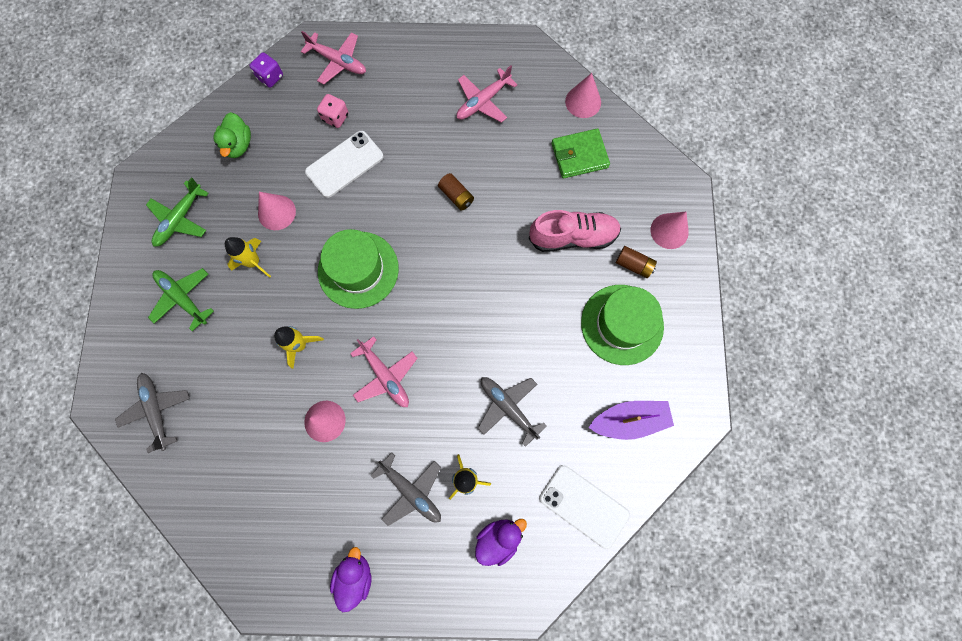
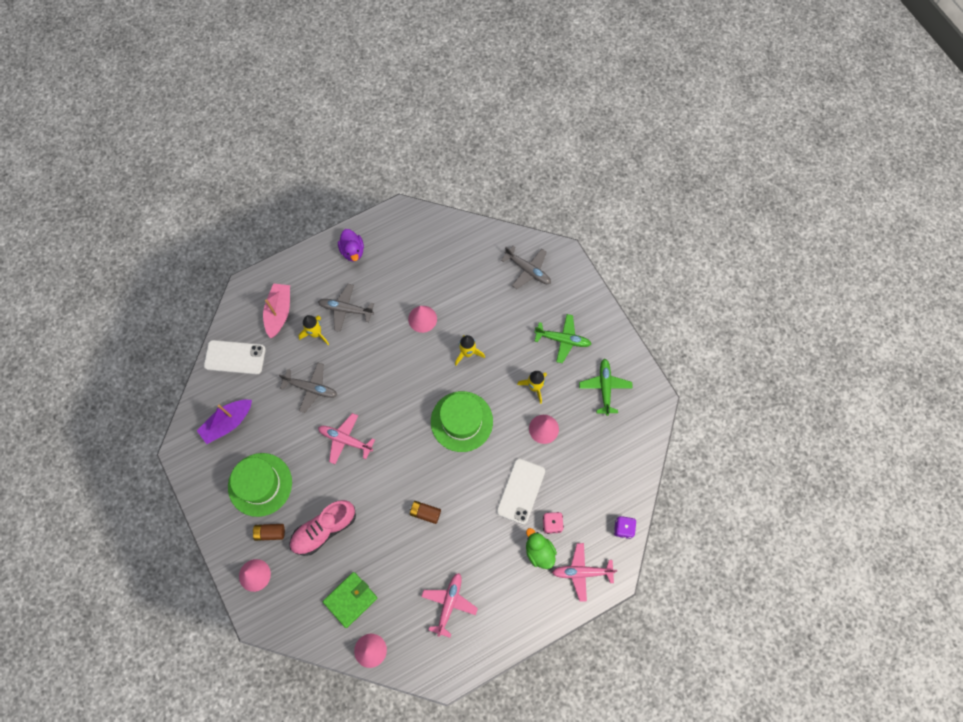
camera: 150 degrees right, 5 degrees down
(238, 145) = (606, 462): green duck -> green duck (539, 551)
(385, 376) = (401, 364): pink plane -> pink plane (345, 440)
(498, 538) = (279, 312): purple duck -> pink boat

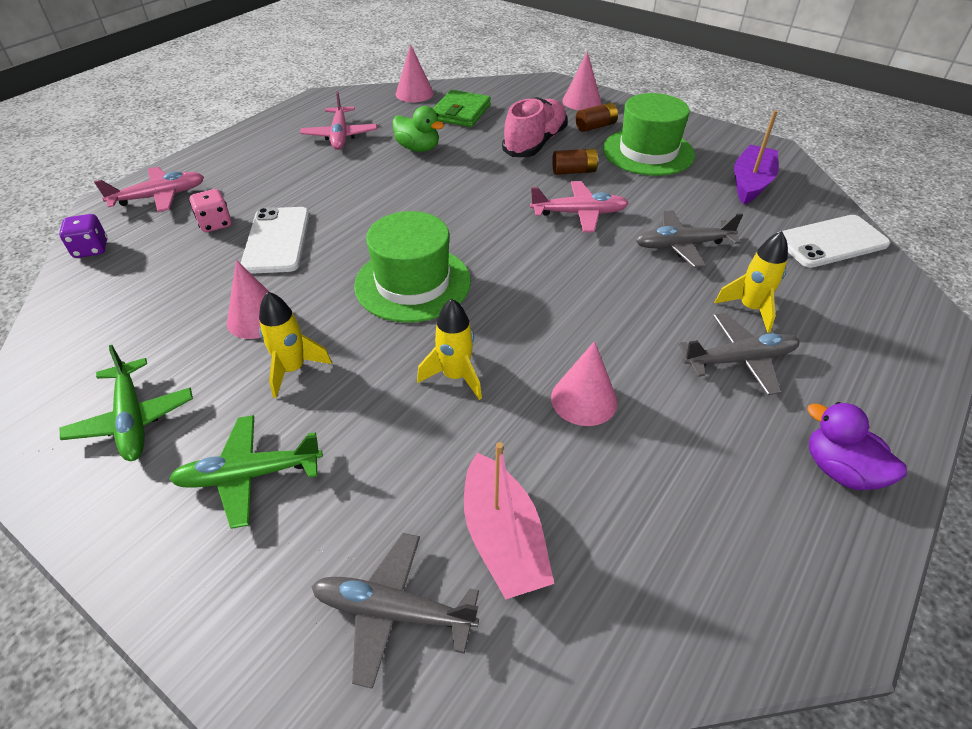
camera: 155 degrees right, 25 degrees down
(279, 312) = (842, 314): pink boat -> pink boat (503, 538)
(425, 513) = (413, 186): brown battery -> brown battery (574, 171)
(539, 551) = (230, 197): green duck -> green duck (418, 148)

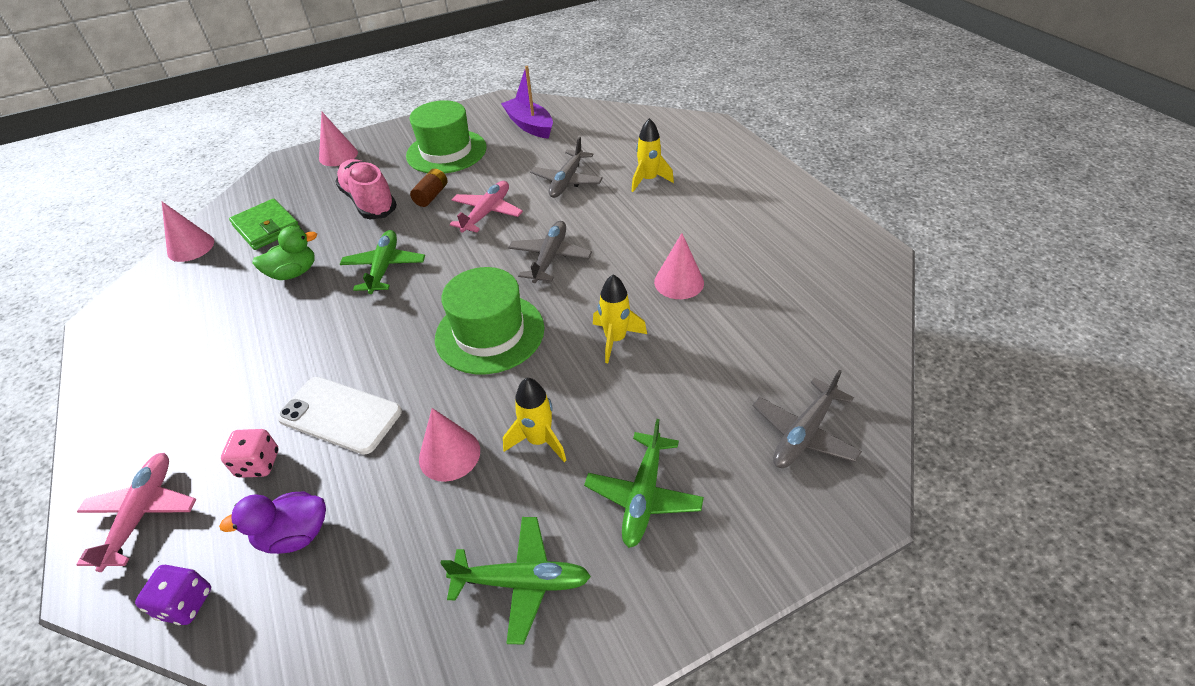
camera: 60 degrees left, 0 degrees up
(340, 135) = (202, 322): pink plane -> none
(456, 188) = (384, 268): none -> green plane
(503, 538) = (771, 360): pink boat -> none
(595, 126) = (383, 162): brown battery -> none
(739, 360) = (688, 204): grey plane -> grey plane (550, 258)
(830, 242) = (615, 124): white phone -> none
(840, 470) = (788, 205): purple duck -> purple duck (295, 535)

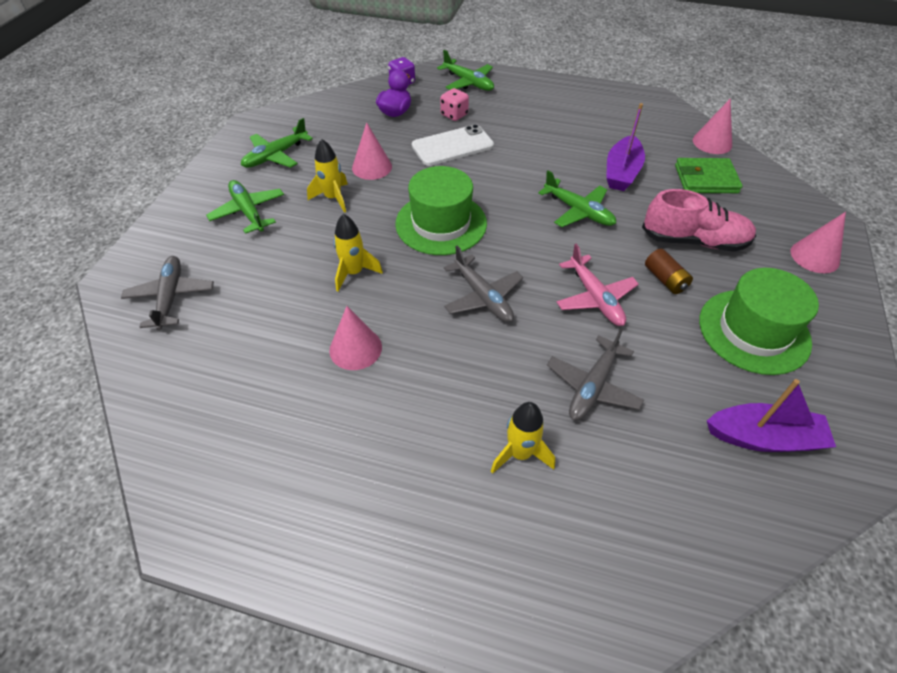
camera: 130 degrees right, 5 degrees up
(142, 514) = (468, 82): pink plane -> green plane
(294, 273) = (622, 172): green duck -> purple boat
(567, 181) = (593, 386): grey plane -> grey plane turned 120 degrees counterclockwise

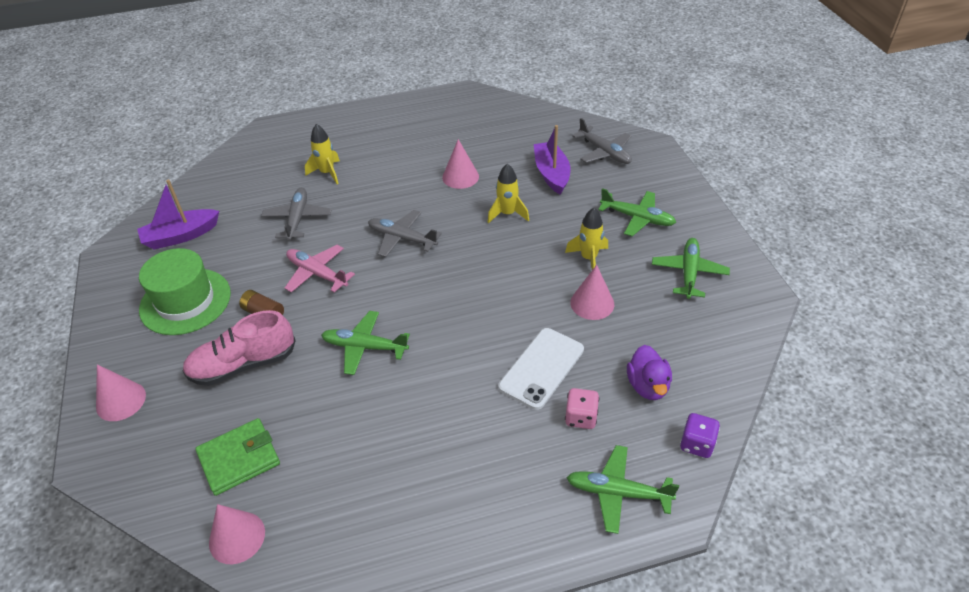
camera: 150 degrees right, 5 degrees down
(441, 223) = (478, 278): green hat -> none
(622, 172) = (339, 421): purple boat -> purple boat (551, 174)

